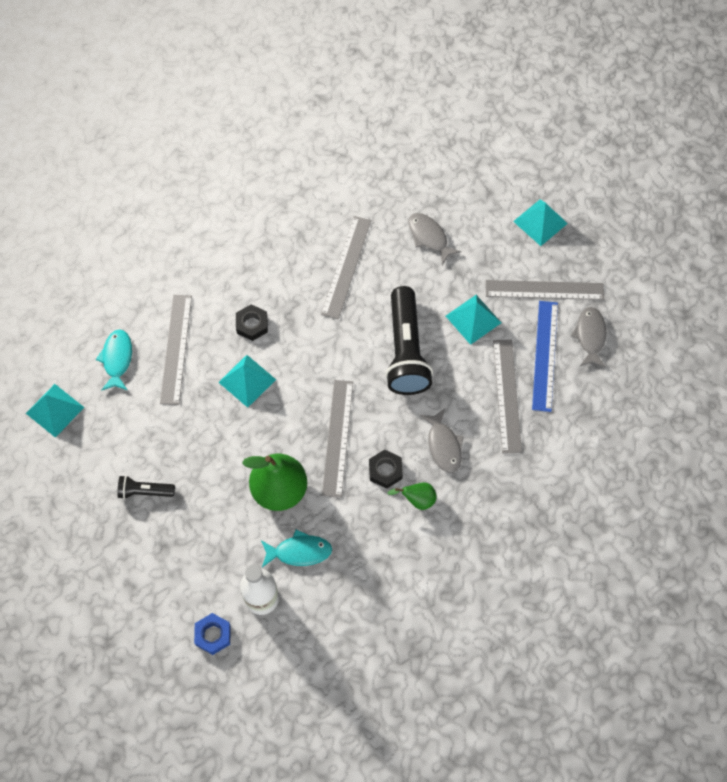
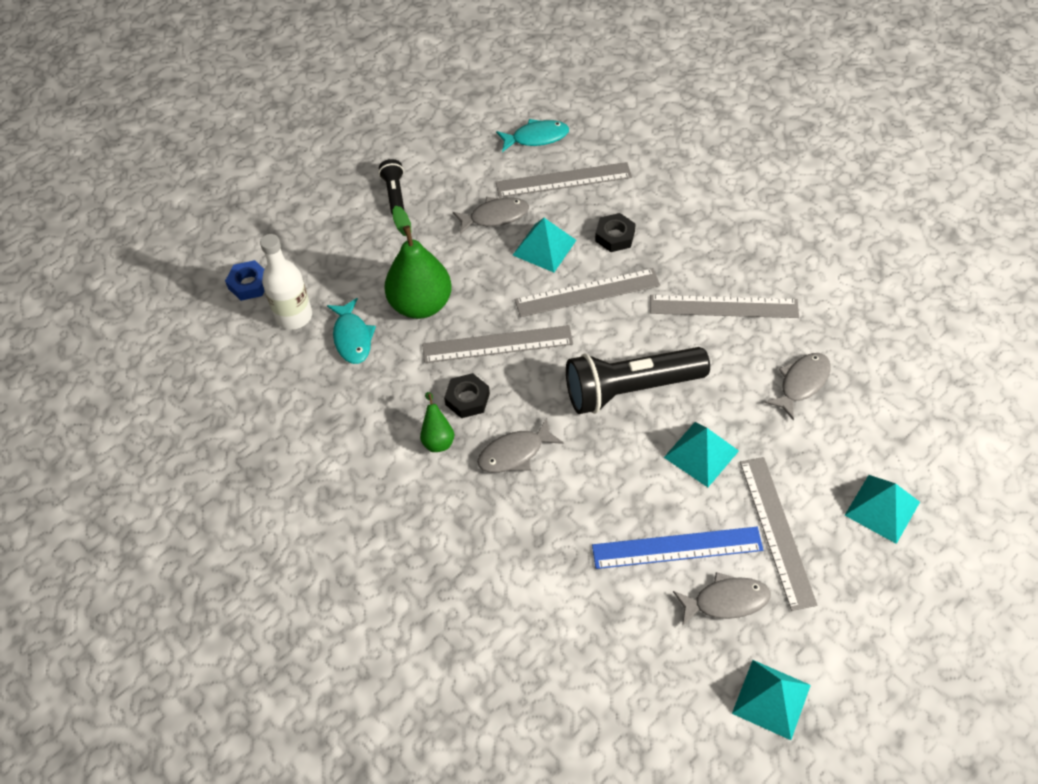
camera: 80 degrees right, 10 degrees down
(55, 410) = (466, 106): turquoise pyramid -> turquoise pyramid (771, 699)
(200, 412) = (495, 216): none -> grey fish
(507, 395) = (603, 512): grey ruler -> grey ruler (587, 293)

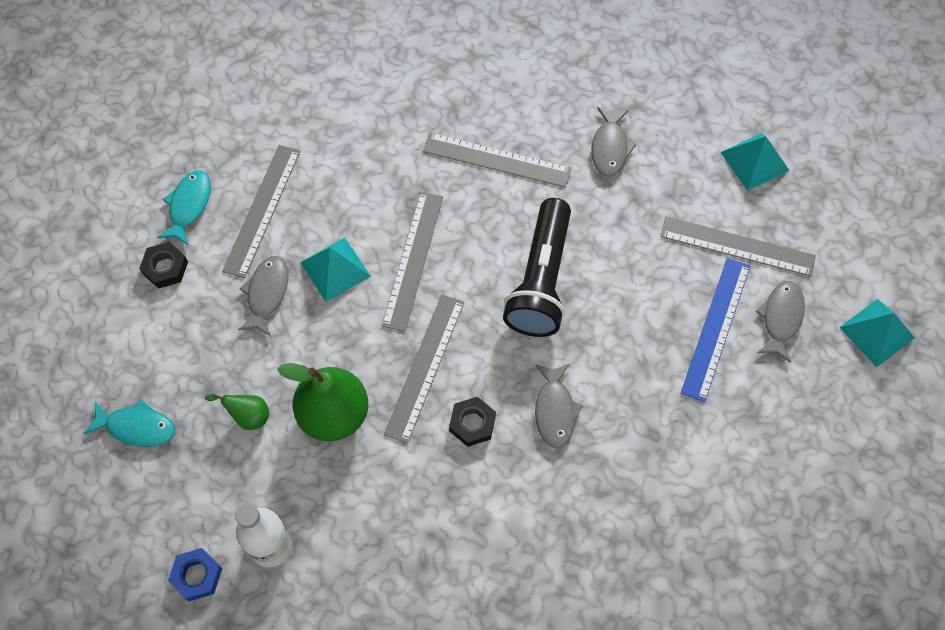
camera: 65 degrees left, 10 degrees up
(352, 337) = (335, 498): turquoise fish -> turquoise fish (137, 427)
(394, 194) = (170, 374): black flashlight -> none
(437, 439) = (502, 471): green pear -> green pear (248, 416)
(615, 236) = (362, 203): black nut -> black nut (165, 268)
(701, 454) = (636, 261): turquoise pyramid -> none
(723, 306) = (497, 160): grey ruler -> grey ruler turned 75 degrees clockwise
(801, 383) = (609, 148): grey fish -> grey fish turned 150 degrees counterclockwise

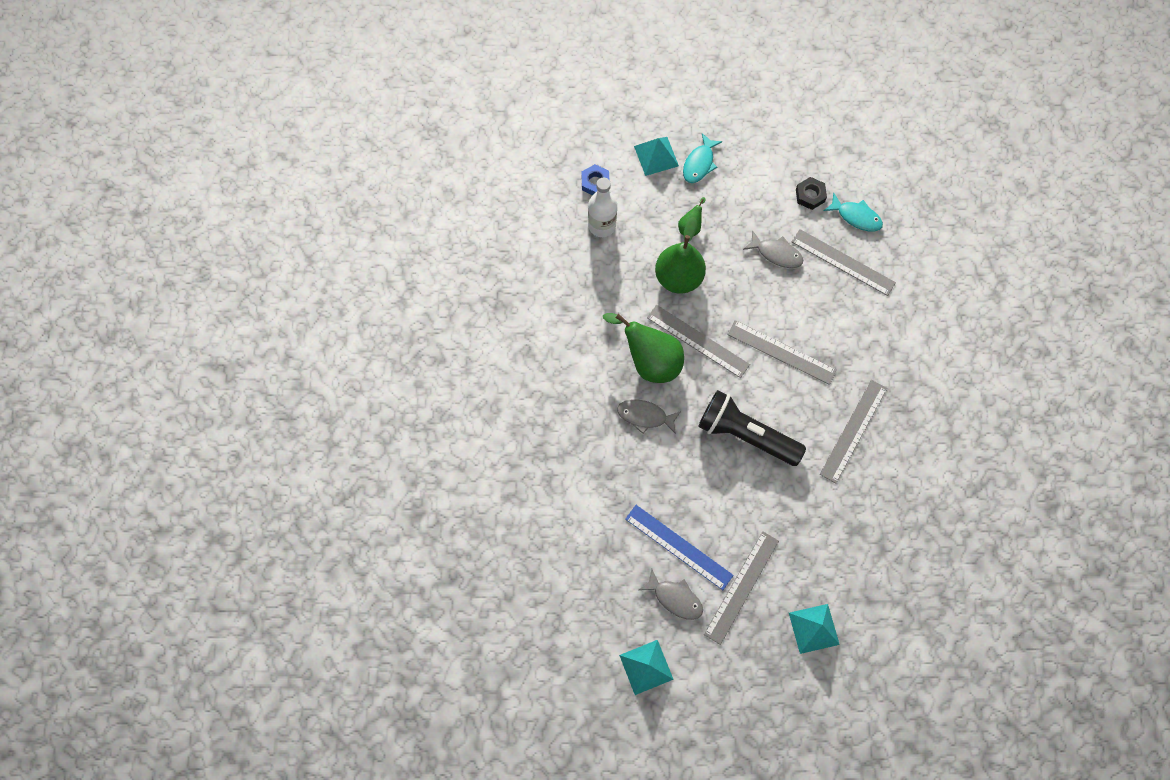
camera: 105 degrees right, 5 degrees up
(335, 269) = (785, 300): turquoise pyramid -> turquoise pyramid (656, 156)
(472, 423) = (649, 361): black nut -> green pear
(609, 148) = (848, 518): grey fish -> none

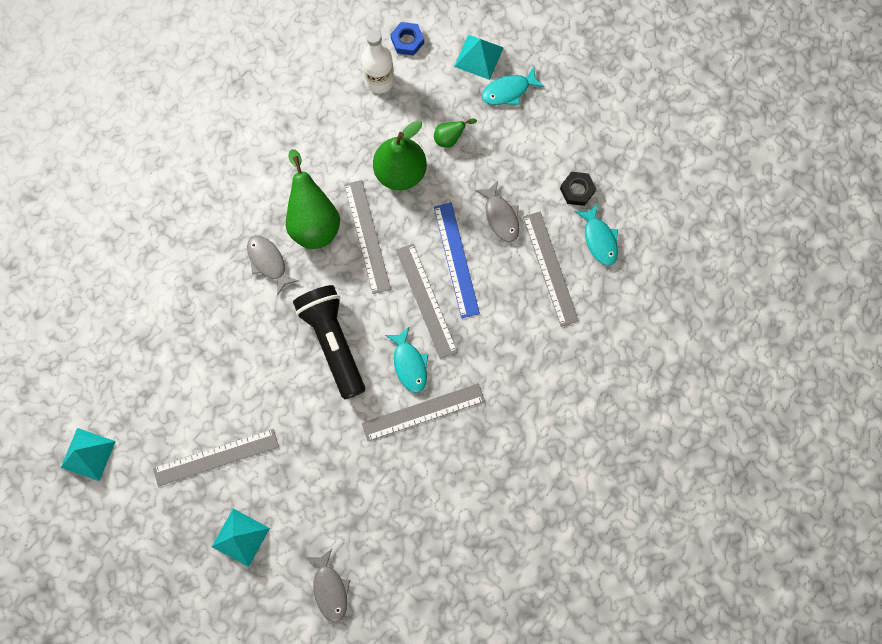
camera: 40 degrees right, 5 degrees up
(675, 598) = (158, 421): grey fish -> grey fish (330, 589)
(678, 547) = (198, 385): blue ruler -> blue ruler (456, 259)
(812, 405) = (409, 364): none -> turquoise fish

